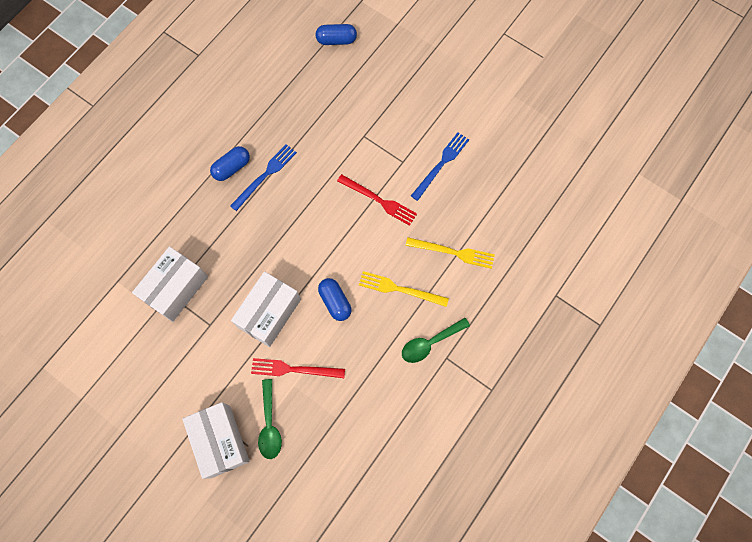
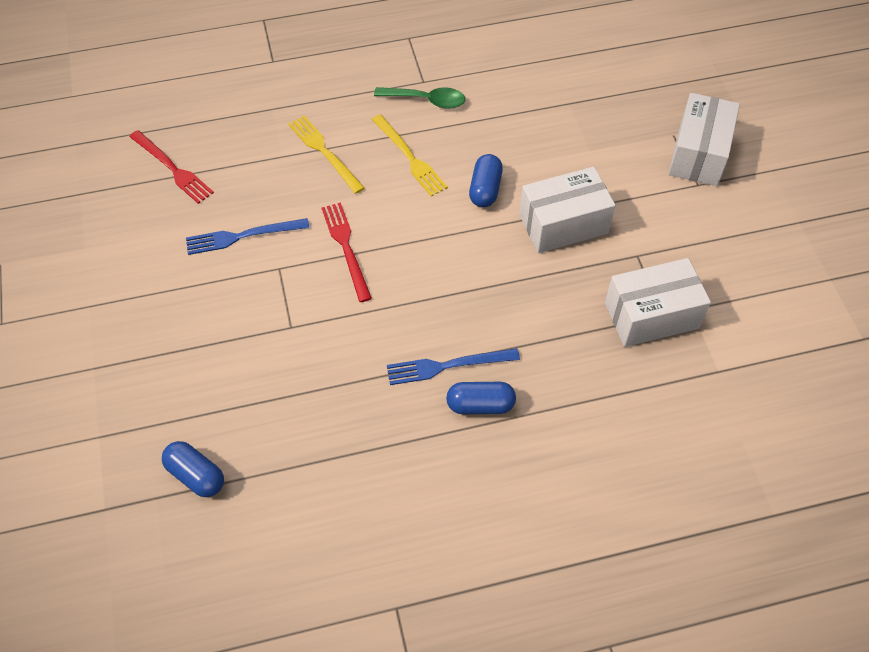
camera: 140 degrees left, 15 degrees down
(270, 425) = (639, 136): green spoon -> none
(294, 369) = (578, 162): red fork -> red fork (172, 168)

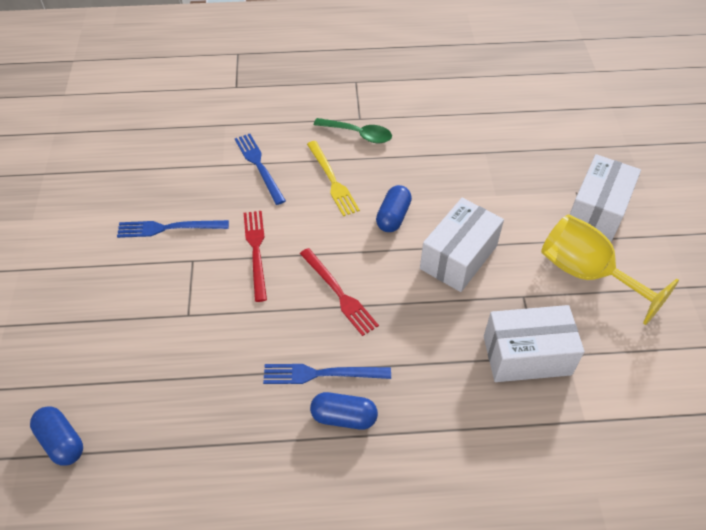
camera: 10 degrees right, 5 degrees down
(172, 168) = (126, 163): red fork -> red fork (339, 293)
(324, 152) = (259, 166): yellow fork -> blue fork
(563, 224) = (458, 257): white box -> white box turned 45 degrees counterclockwise
(697, 222) = (586, 273): none -> yellow goblet

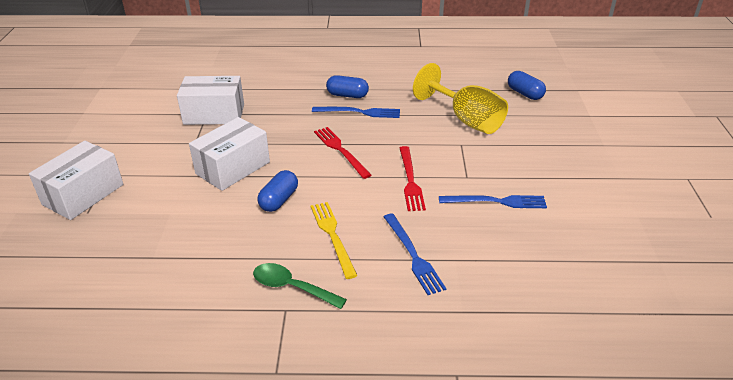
camera: 175 degrees left, 15 degrees down
(586, 273) = (134, 153): yellow goblet -> yellow goblet (466, 120)

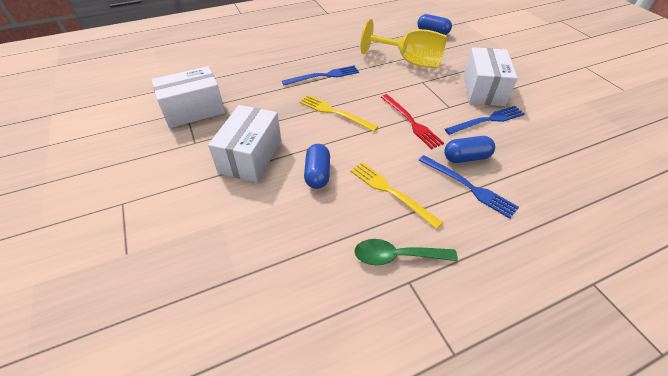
camera: 25 degrees left, 10 degrees up
(83, 194) = (108, 234): white box -> white box (483, 90)
(340, 150) = (335, 112): red fork -> yellow fork
(347, 95) = (302, 64): blue capsule -> blue capsule (466, 157)

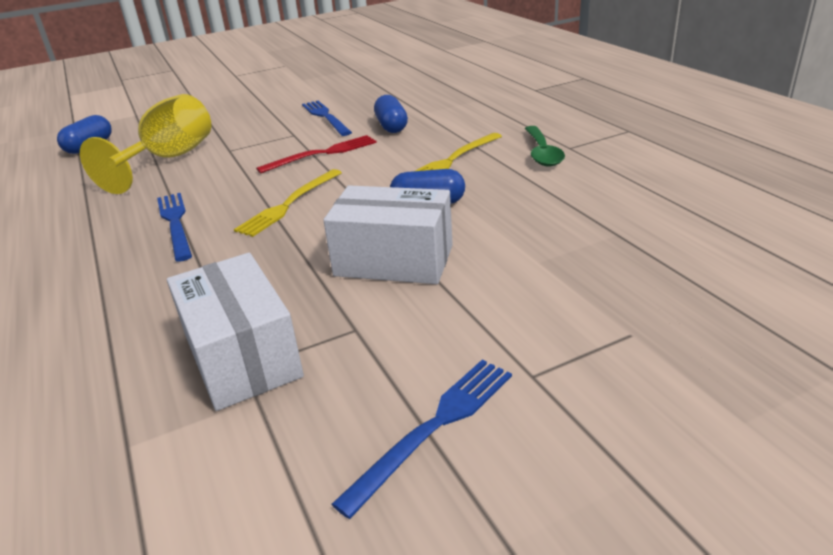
camera: 90 degrees left, 15 degrees down
(468, 187) = (437, 125): blue fork -> blue fork (434, 427)
(483, 90) = (262, 118): white box -> none

